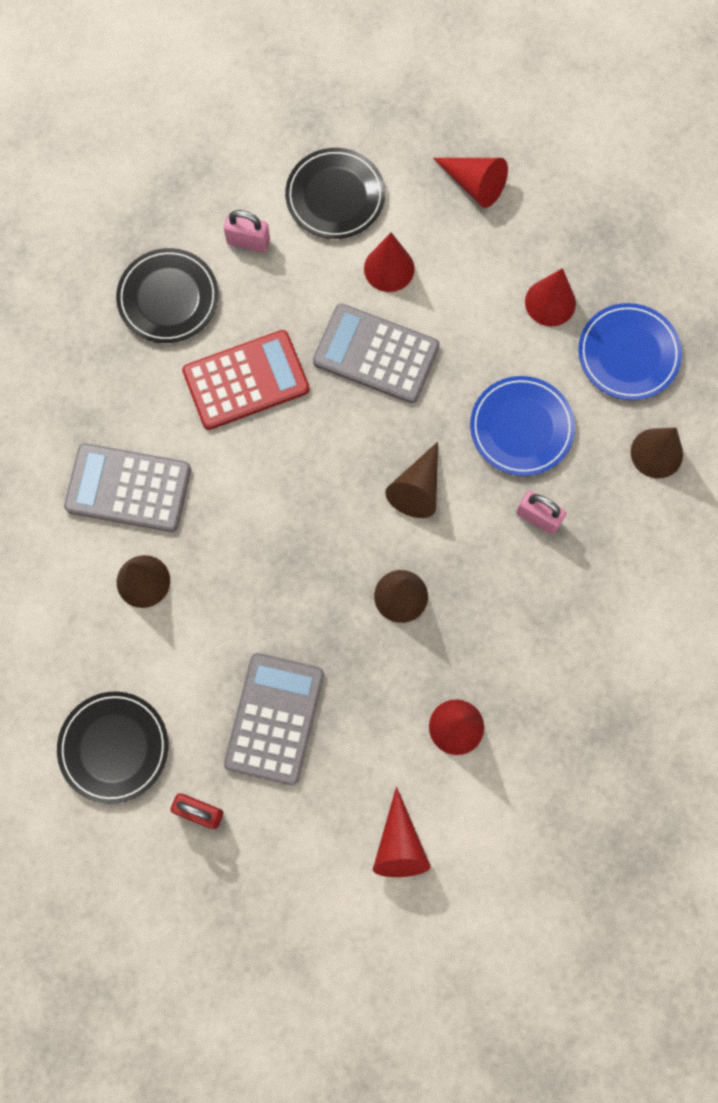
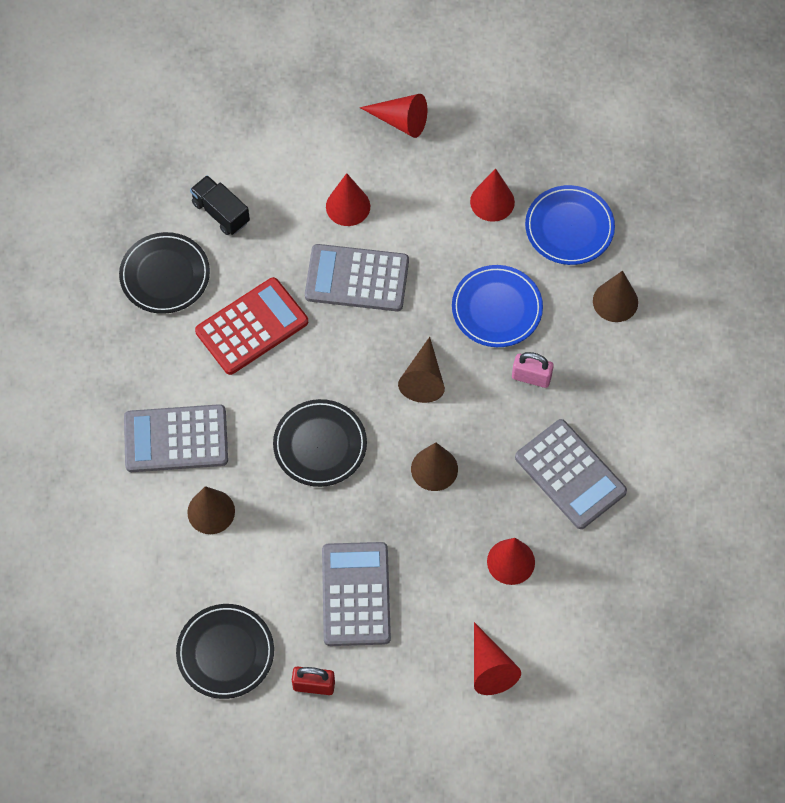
camera: 15 degrees left, 10 degrees down
(248, 241) = (221, 212): pink padlock -> black truck
(335, 196) = (285, 158): black plate -> black plate (320, 445)
(550, 642) = (570, 474): none -> grey calculator

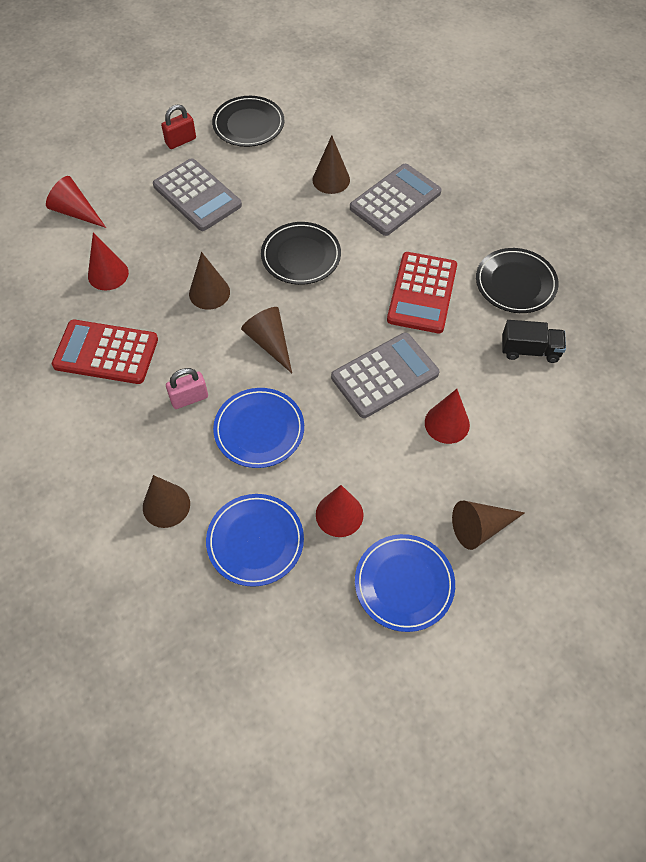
camera: 140 degrees right, 5 degrees down
(401, 121) = (480, 527): red cone -> brown cone
(489, 126) = (404, 584): none -> blue plate
(570, 474) = (106, 352): grey calculator -> red calculator

